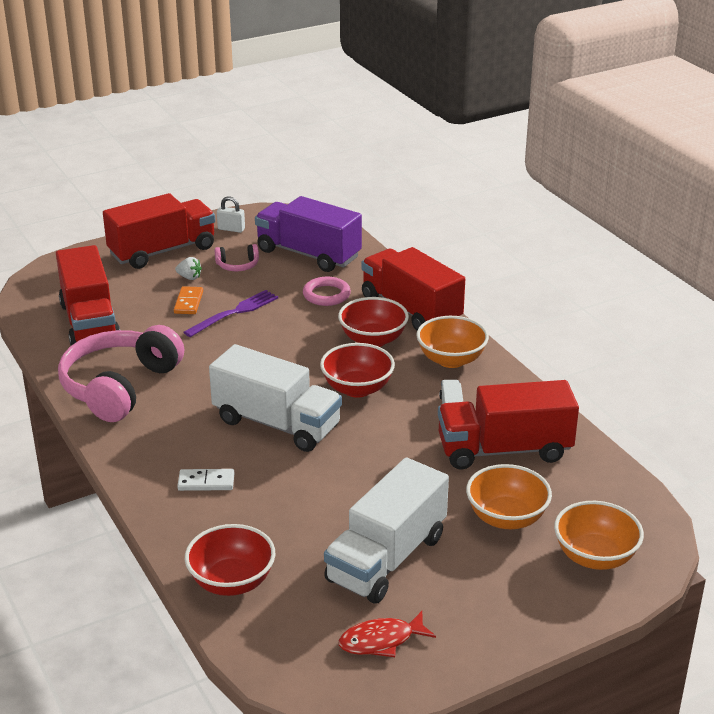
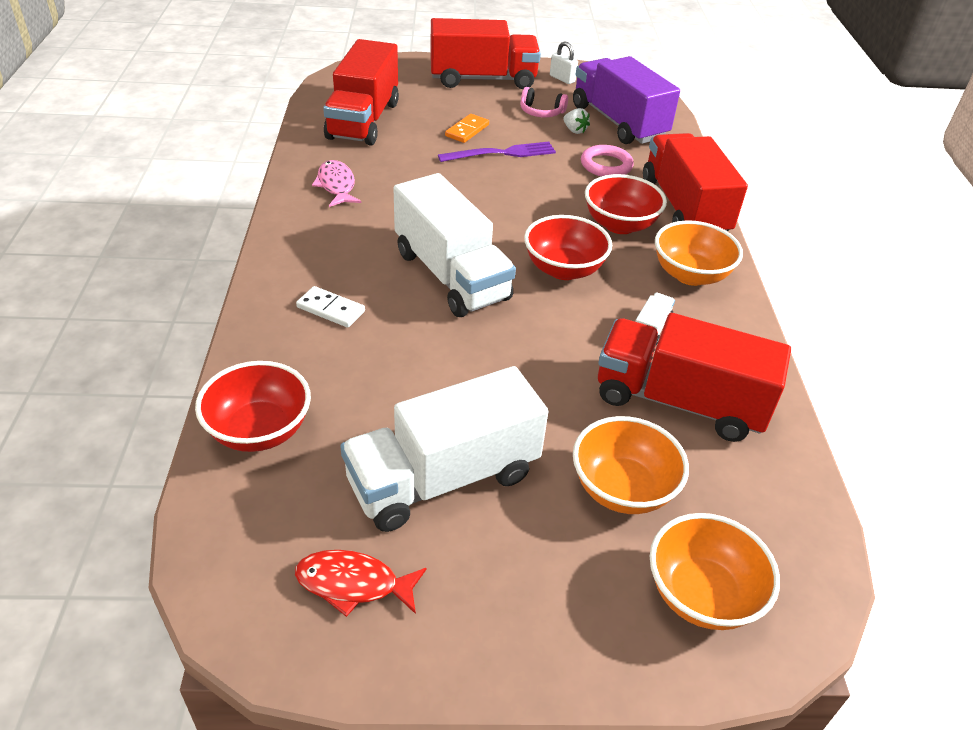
camera: 25 degrees right, 10 degrees up
(119, 386) = (336, 185): pink headphones -> pink fish
(189, 277) = (487, 109): white strawberry -> white strawberry (574, 130)

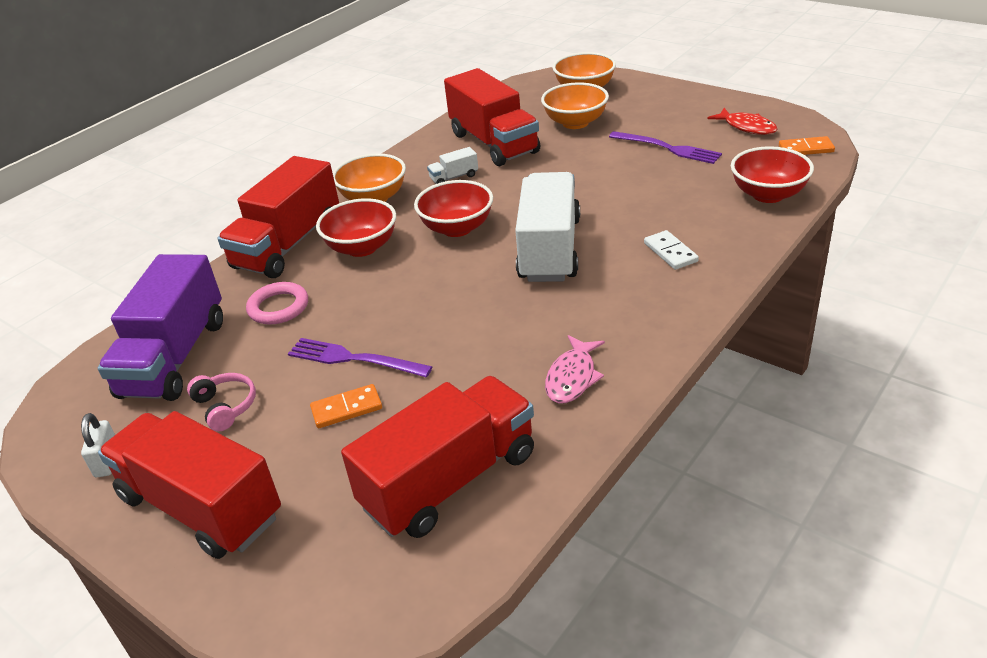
camera: 135 degrees left, 5 degrees down
(236, 556) = (806, 149): none -> orange domino
(443, 478) = (668, 148): white truck -> purple fork
(574, 130) = (236, 363): white strawberry -> none

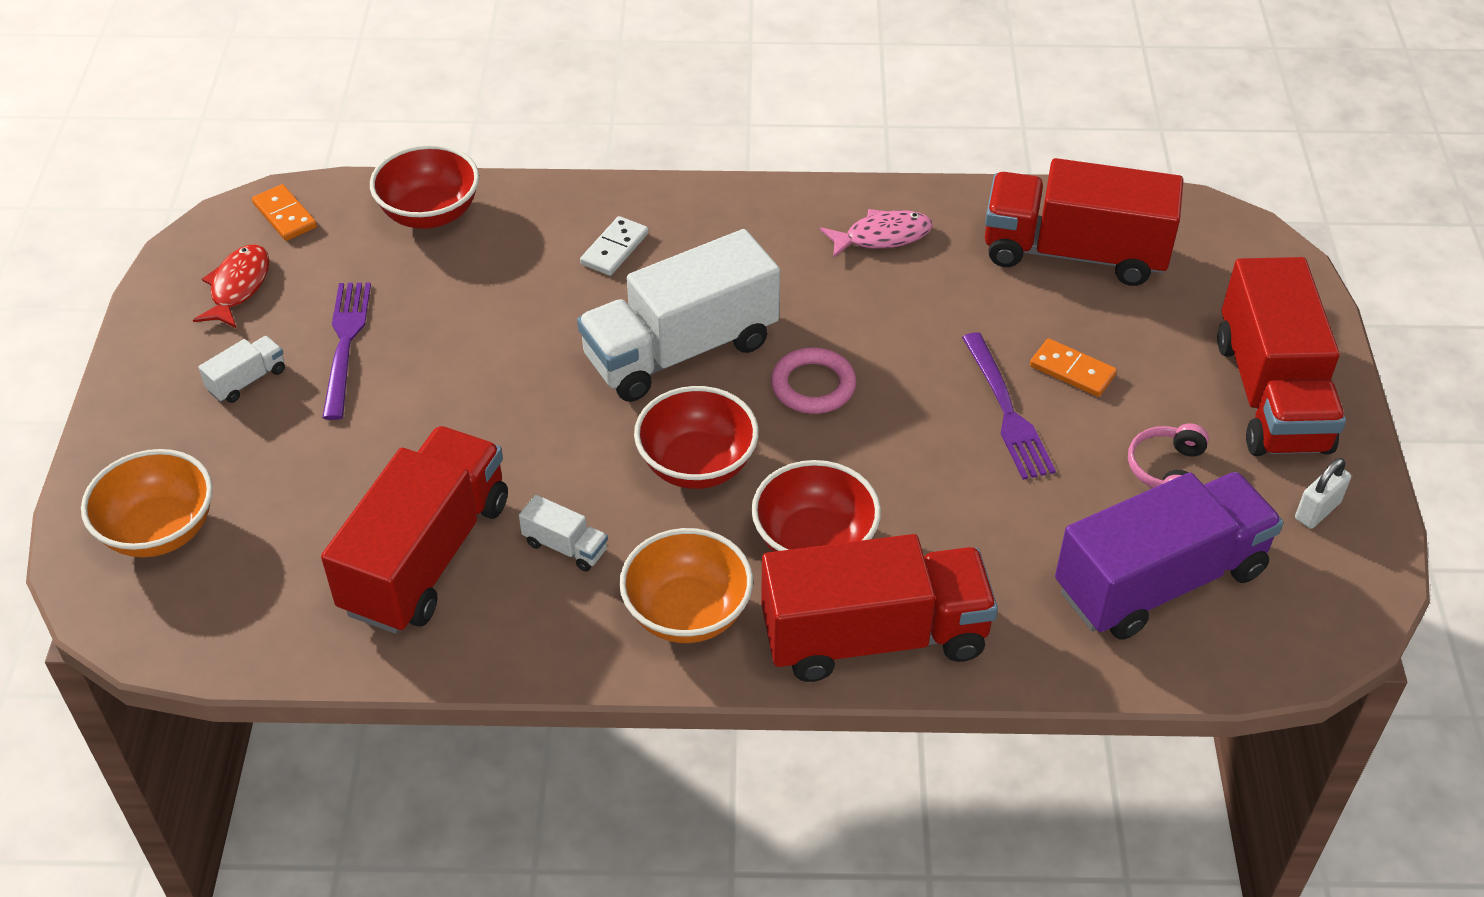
camera: 130 degrees left, 10 degrees up
(278, 307) = (995, 545): pink ring -> pink ring (813, 386)
(575, 123) = (303, 484): orange bowl -> none
(665, 120) = (247, 380): none -> white truck

